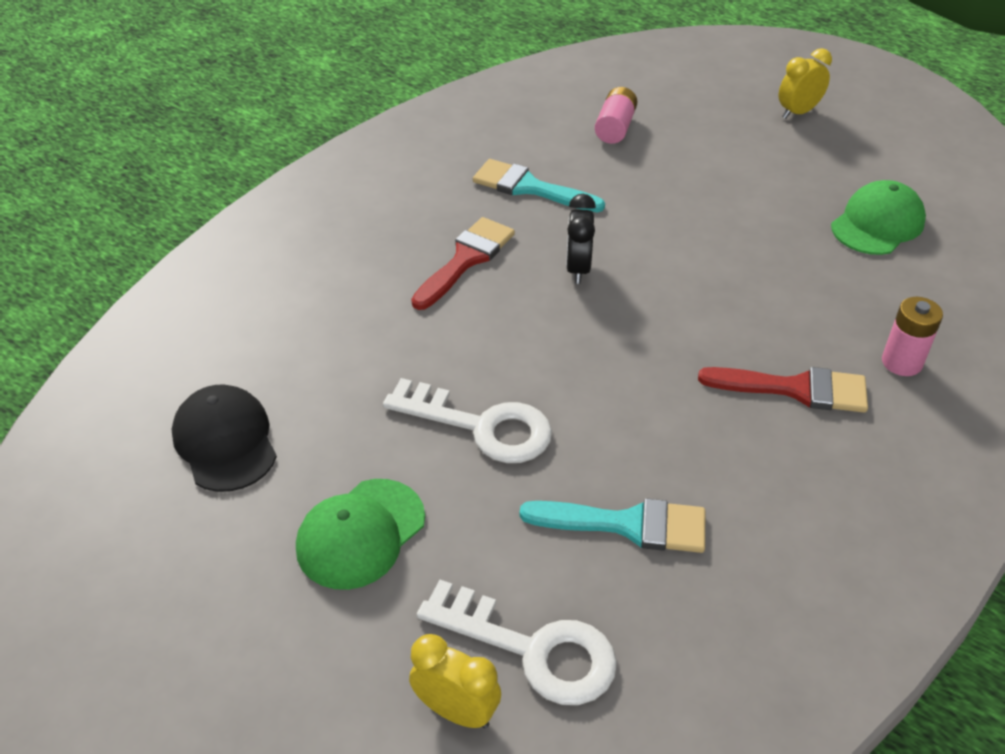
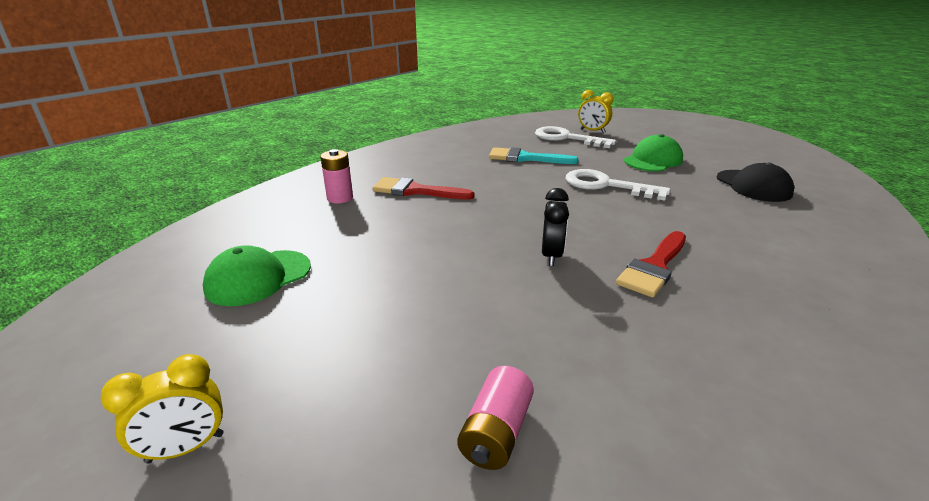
camera: 175 degrees left, 15 degrees down
(530, 188) = (611, 335): turquoise brush -> none

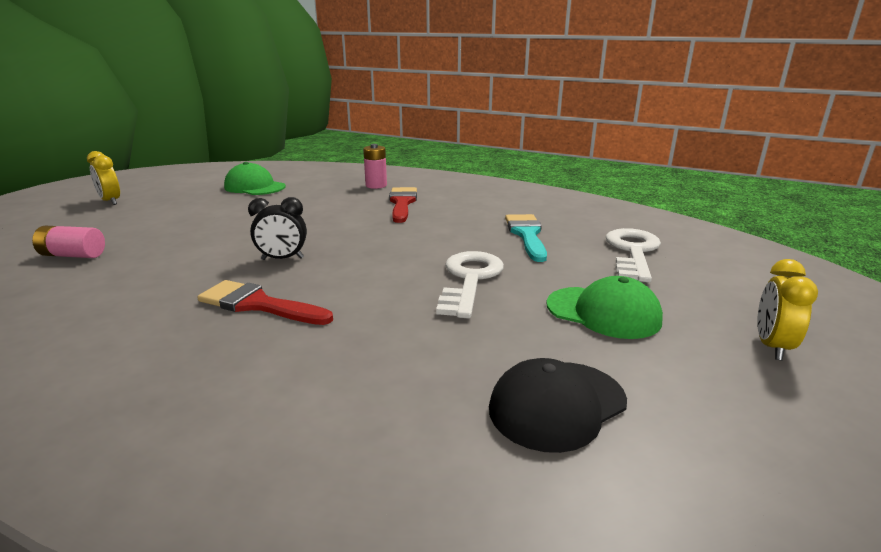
camera: 75 degrees right, 5 degrees down
(592, 131) = (693, 267): yellow clock -> yellow clock (771, 346)

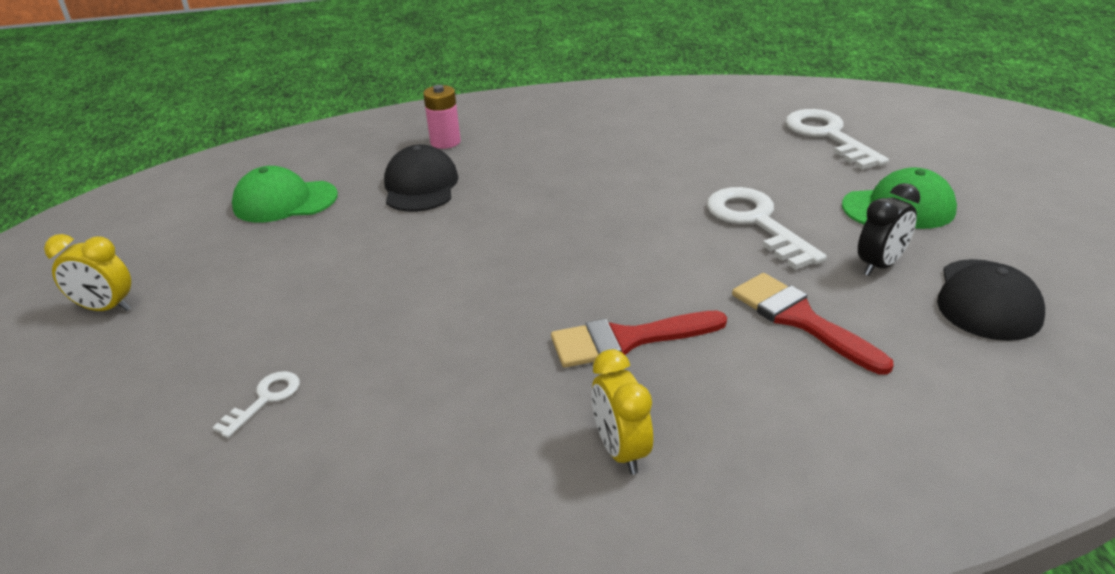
camera: 35 degrees left, 10 degrees up
(73, 255) = (265, 399): pink battery -> white key
(282, 259) = (542, 281): black clock -> black clock (880, 265)
(323, 199) = (420, 186): none -> black cap
(402, 203) = (526, 157): red brush -> red brush (800, 319)
(527, 235) = (717, 151): turquoise brush -> none
(771, 346) = (1028, 188): yellow clock -> yellow clock (621, 451)

